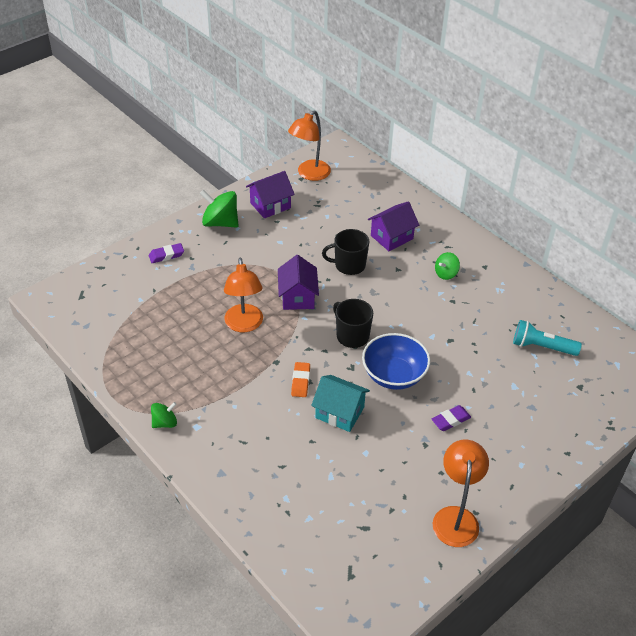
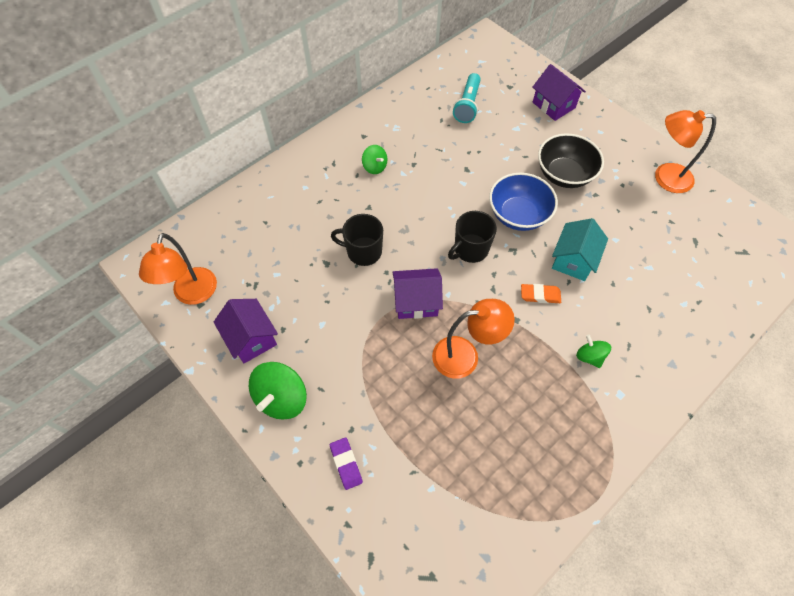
camera: 90 degrees left, 15 degrees up
(165, 423) = (623, 429): green spinning top -> green spinning top (589, 356)
(309, 174) = (193, 294): orange lamp -> orange lamp turned 60 degrees clockwise
(349, 265) = (363, 251): black mug -> black mug turned 105 degrees clockwise
(392, 237) = (317, 211): purple house -> purple house (553, 105)
(450, 420) = (564, 174): purple eraser -> black bowl

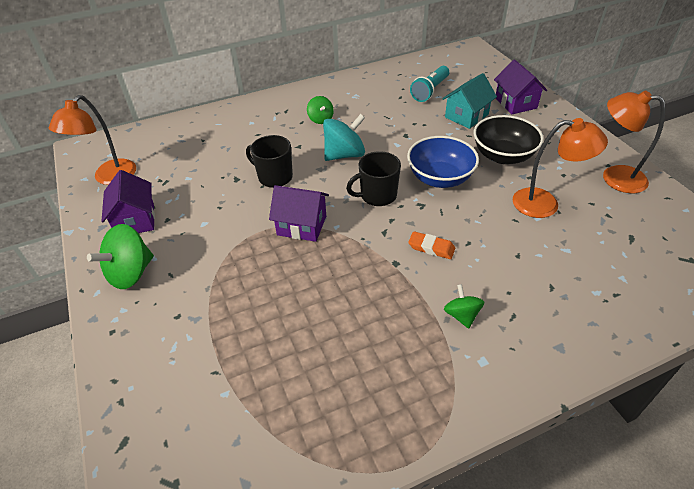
camera: 20 degrees right, 15 degrees down
(346, 464) = (153, 345): purple eraser -> none
(418, 207) = (344, 154): none -> turquoise spinning top
(465, 355) = (326, 281): orange lamp -> orange lamp (545, 204)
(573, 260) = (481, 226): turquoise house -> turquoise house (466, 116)

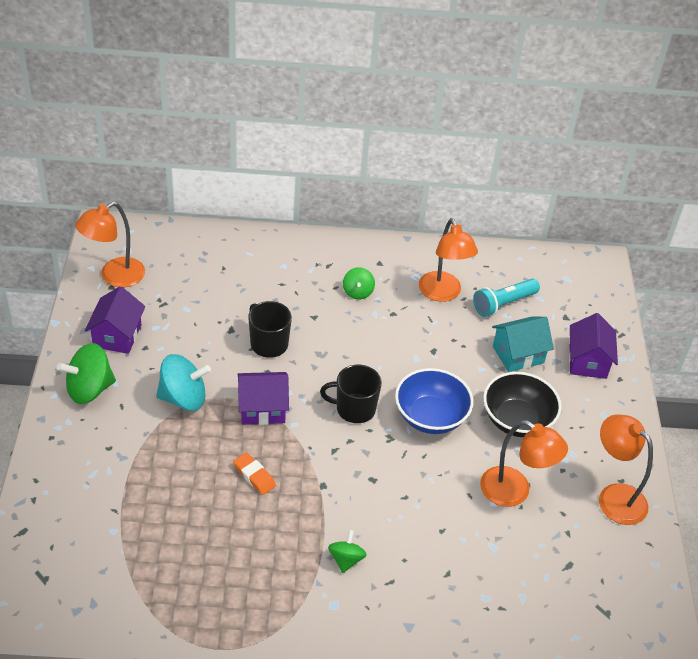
camera: 20 degrees right, 0 degrees up
(302, 225) = (262, 409): purple house -> purple house turned 45 degrees counterclockwise
(344, 154) = (353, 347): turquoise spinning top -> turquoise spinning top (183, 398)
(383, 99) = (442, 293): none -> orange lamp
(431, 248) = (366, 486): orange eraser -> orange eraser (254, 476)

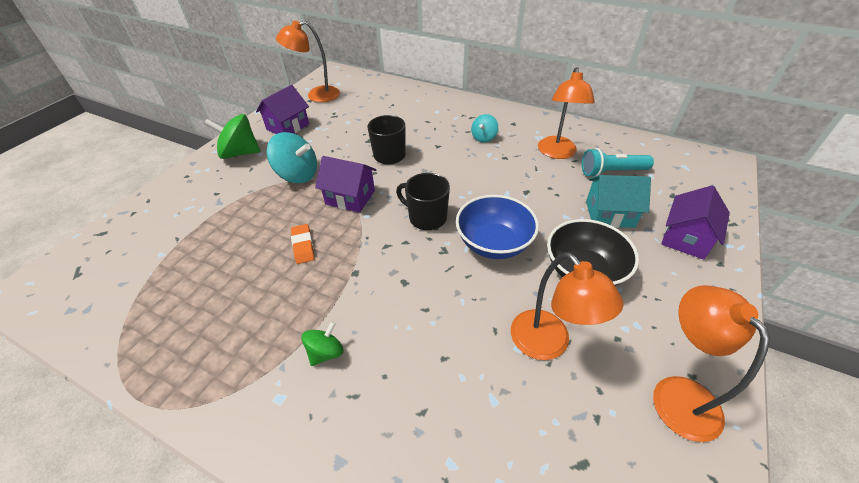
camera: 30 degrees right, 0 degrees up
(358, 292) = (483, 137): green spinning top -> turquoise spinning top

